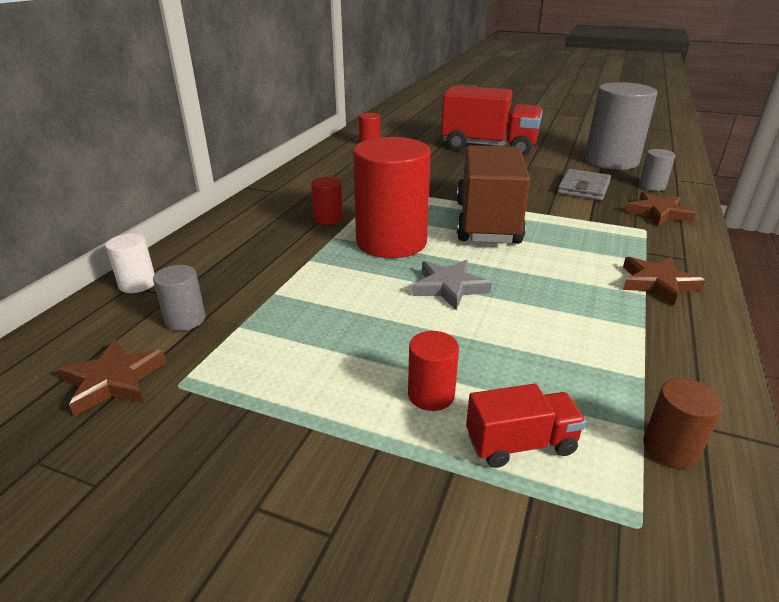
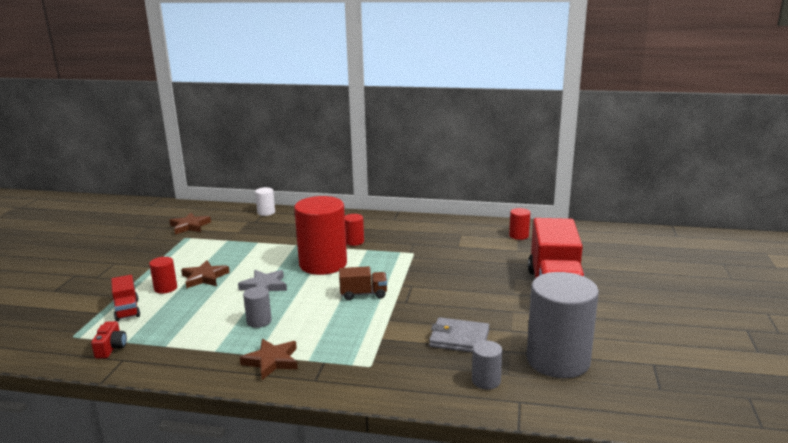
camera: 80 degrees right, 10 degrees down
(185, 320) = (233, 228): grey cylinder -> grey cylinder (259, 321)
(487, 222) = (363, 294): brown truck -> brown truck, size x0.47
(658, 213) = (410, 376): brown star -> brown star (204, 277)
(670, 448) = (111, 348): brown cylinder -> red camera

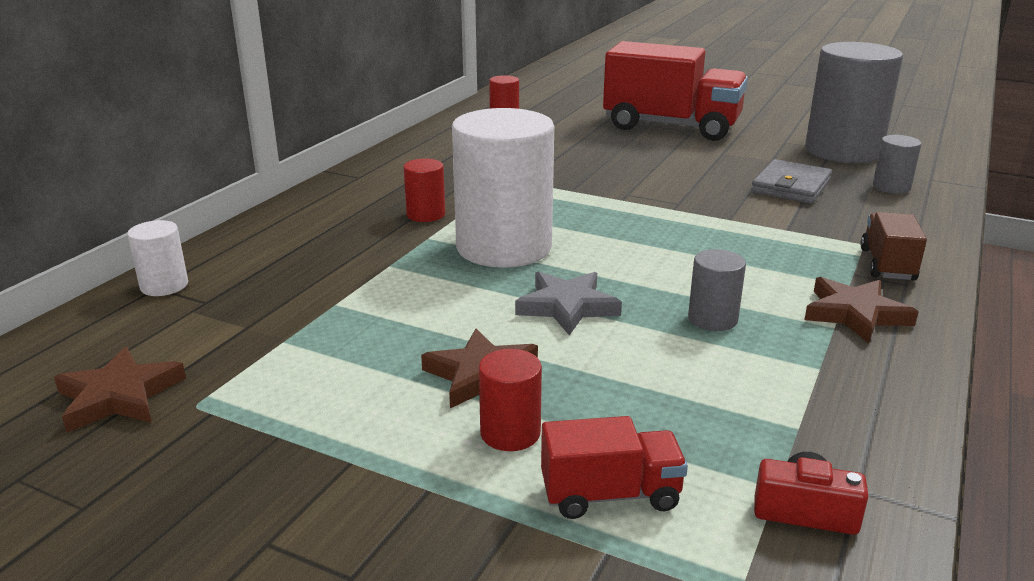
camera: 75 degrees left, 5 degrees up
(323, 264) = (503, 247): red cylinder -> white cylinder
(363, 294) = (640, 227): brown truck -> brown truck (887, 265)

